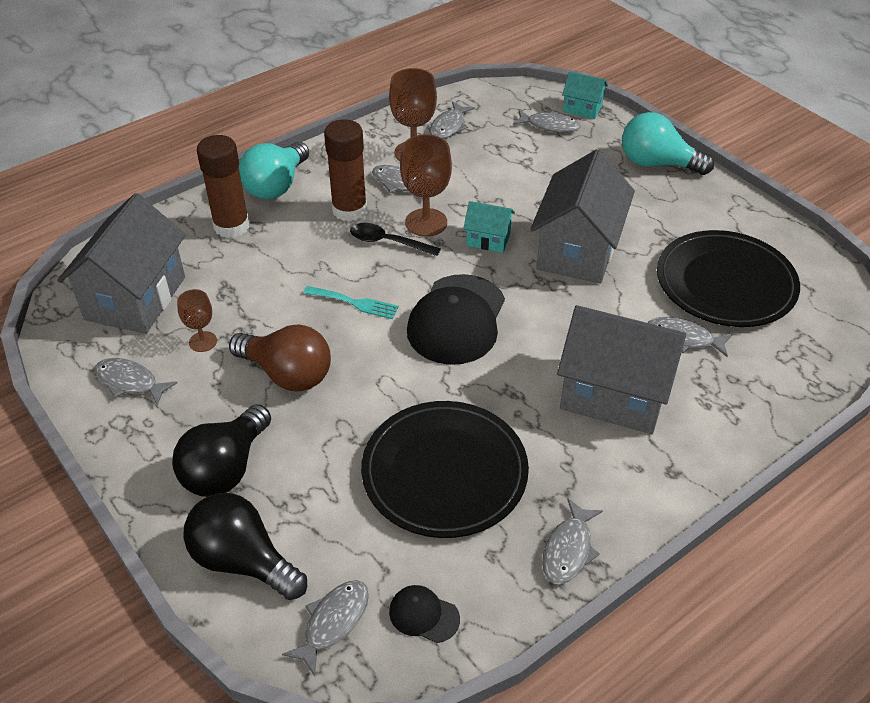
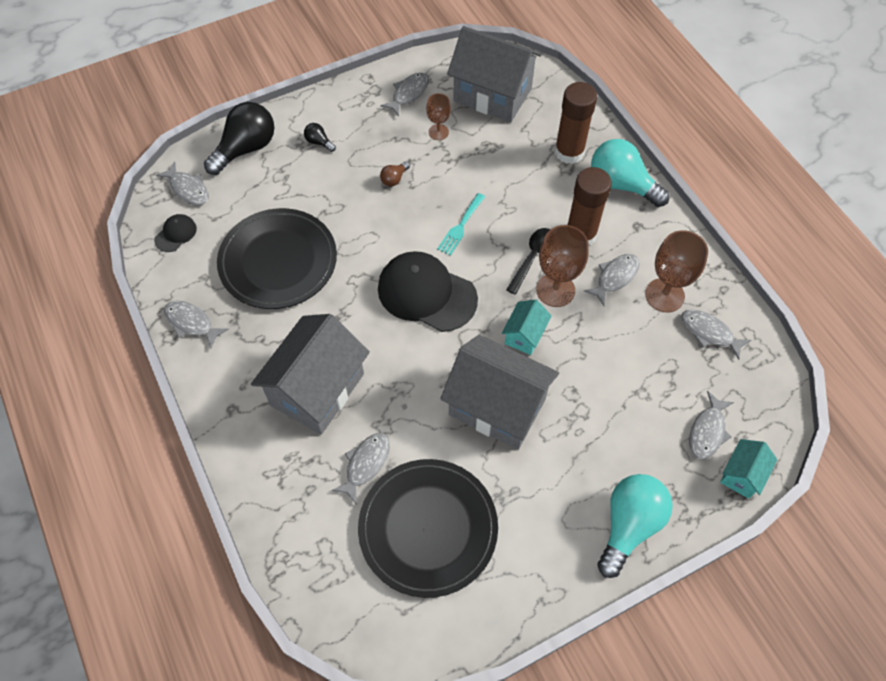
camera: 100 degrees right, 15 degrees up
(226, 468) = (319, 142): black light bulb -> black light bulb, size x0.44
(287, 374) = (394, 179): brown light bulb -> brown light bulb, size x0.44

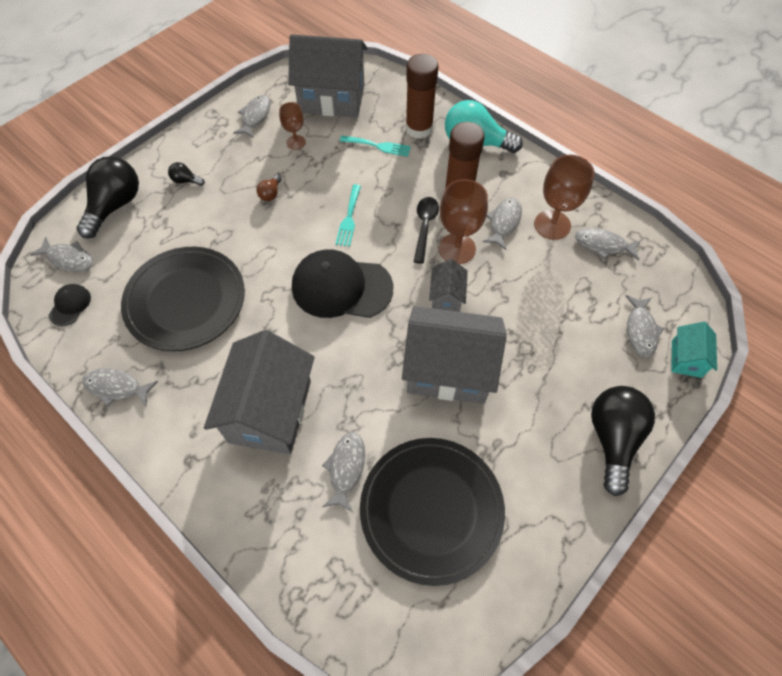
camera: 20 degrees left, 0 degrees up
(520, 159) = (378, 146): none -> turquoise fork
(524, 335) = (446, 297): turquoise house -> grey house
(629, 525) = (612, 439): turquoise light bulb -> black light bulb

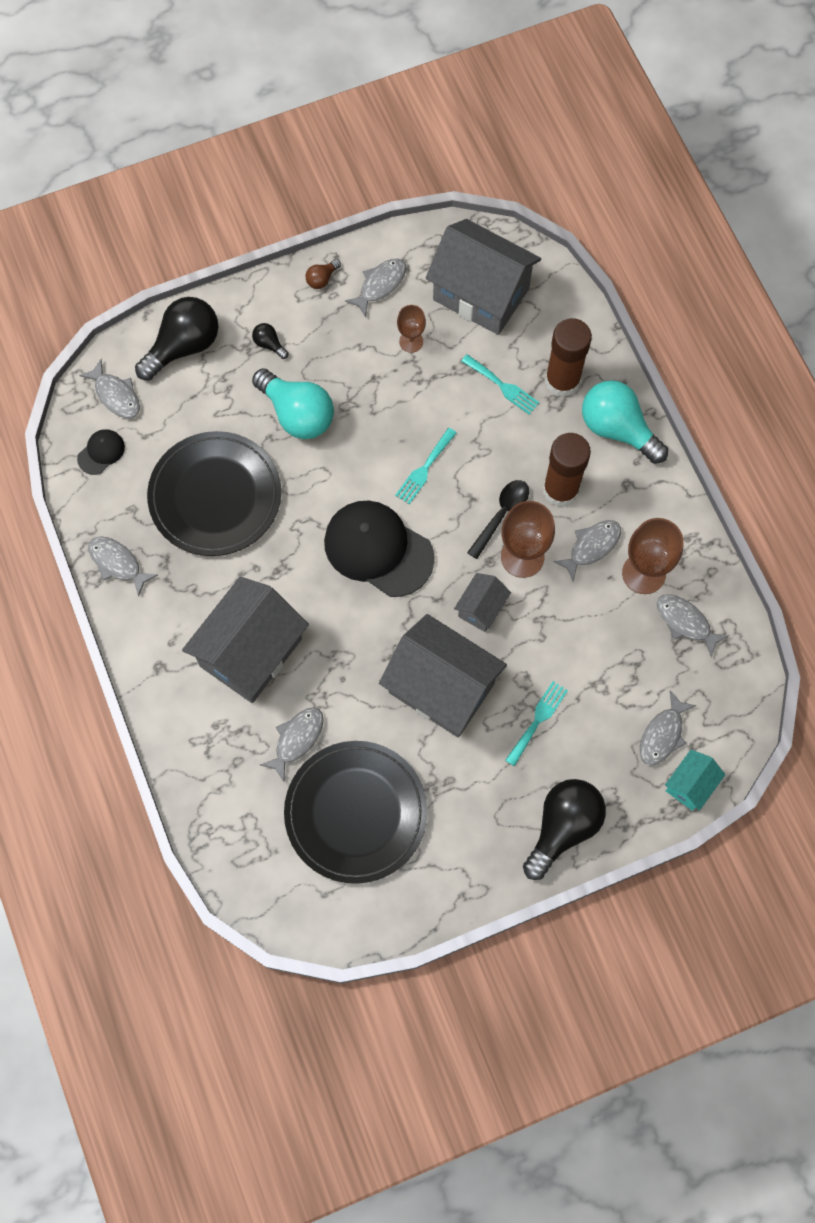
camera: 25 degrees right, 10 degrees up
(229, 218) = (297, 414): none -> turquoise light bulb
(271, 194) = (354, 401): brown light bulb -> brown light bulb (322, 279)
(540, 361) = (538, 720): none -> turquoise fork

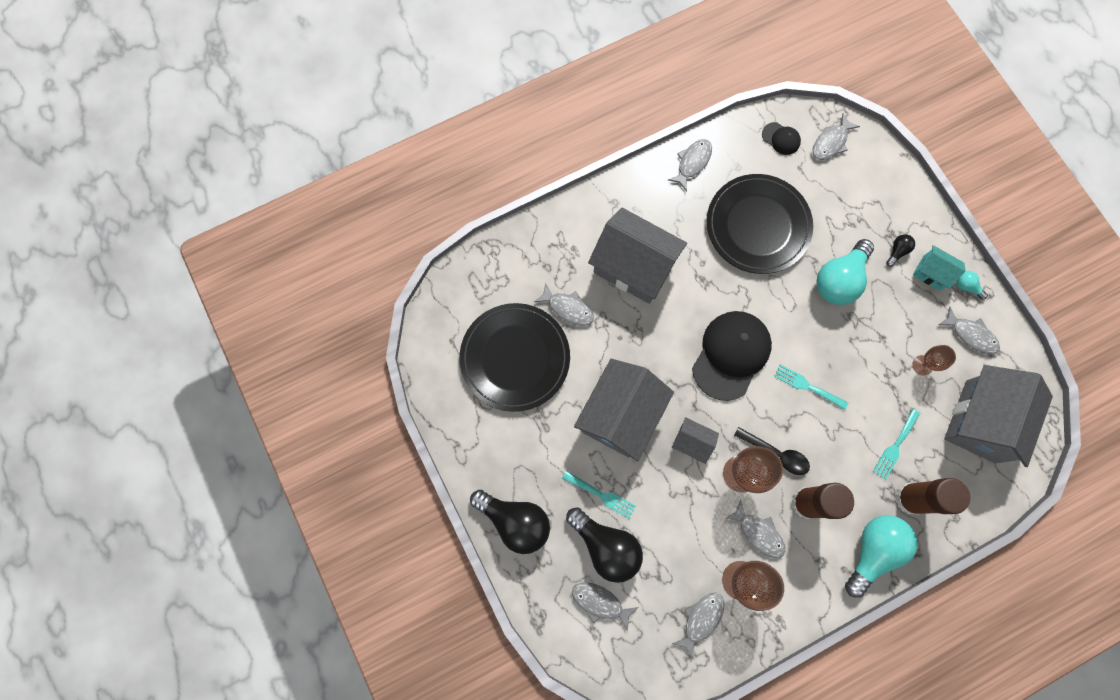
camera: 85 degrees right, 5 degrees up
(183, 346) = (882, 186): black light bulb -> black light bulb (606, 546)
(322, 279) = (966, 286): brown light bulb -> turquoise light bulb
(690, 785) = (559, 628): turquoise house -> turquoise house (931, 273)

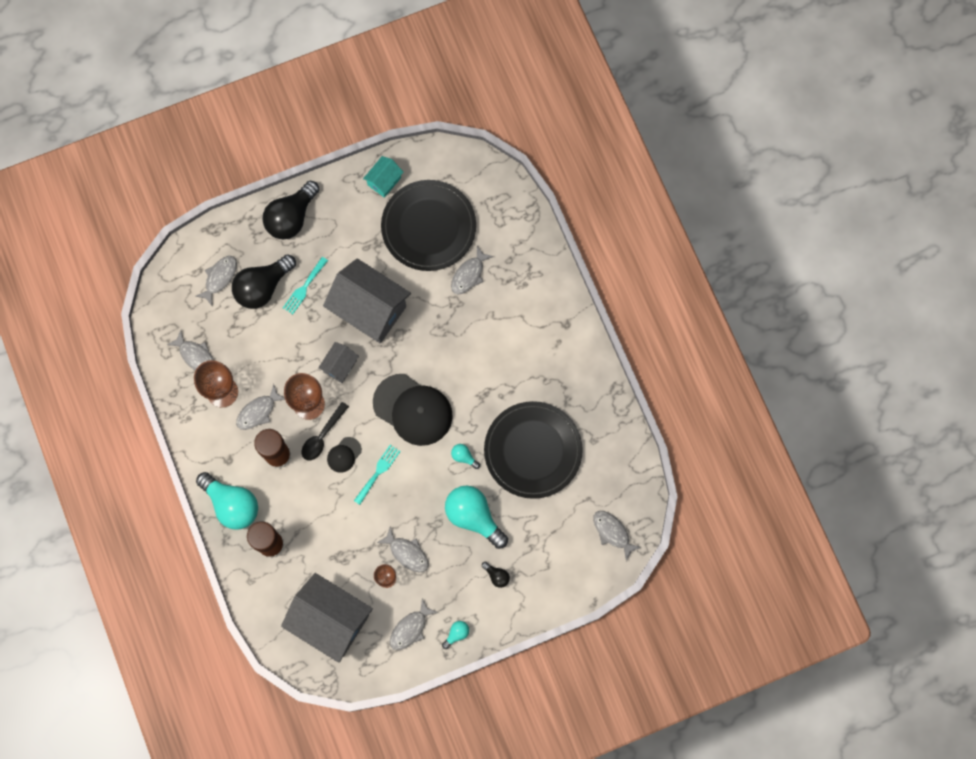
camera: 95 degrees right, 0 degrees up
(633, 267) = (502, 334): grey house -> none
(692, 163) = (600, 399): grey fish -> grey fish (407, 553)
(775, 296) = (464, 457): none -> turquoise light bulb
(781, 138) = (620, 485): black cap -> black cap (344, 455)
(895, 446) = (317, 540): turquoise fork -> none
(931, 273) = (472, 604): turquoise house -> turquoise house (384, 181)

